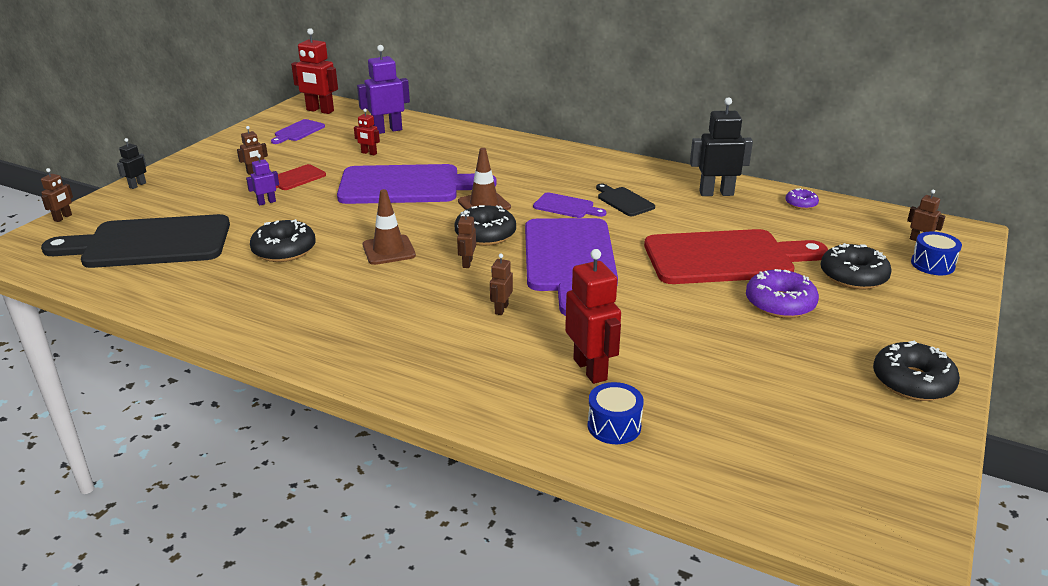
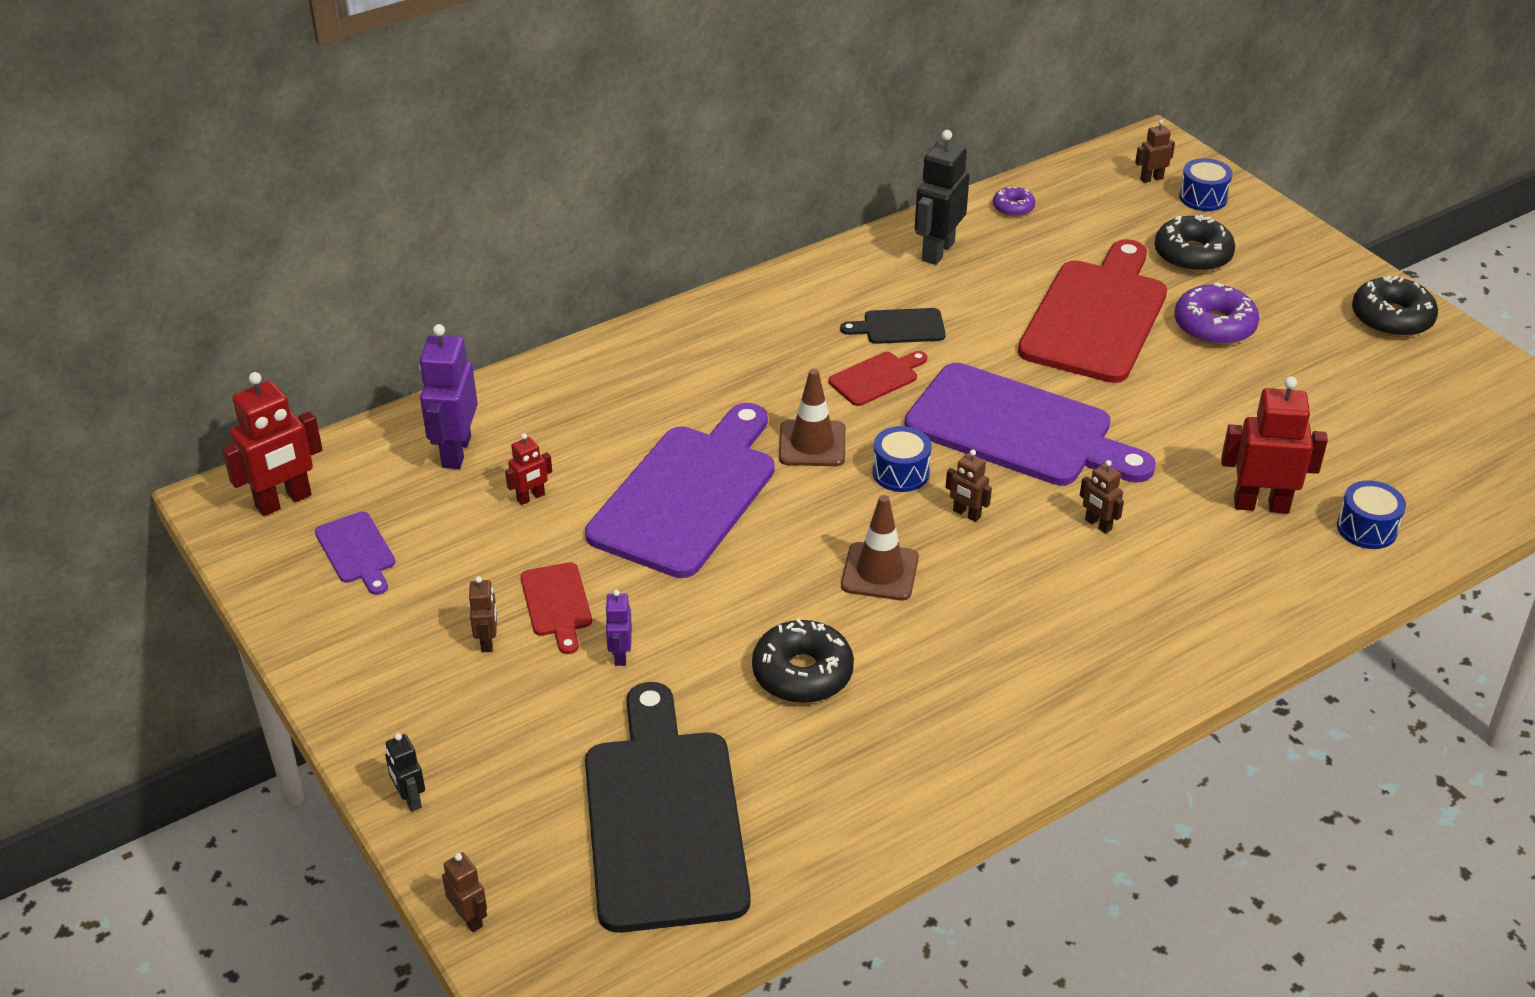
camera: 60 degrees left, 10 degrees up
(149, 243) = (663, 818): black cutting board -> black cutting board turned 150 degrees clockwise
(485, 234) = (900, 472): black donut -> blue drum
(566, 206) = (877, 378): purple cutting board -> red cutting board

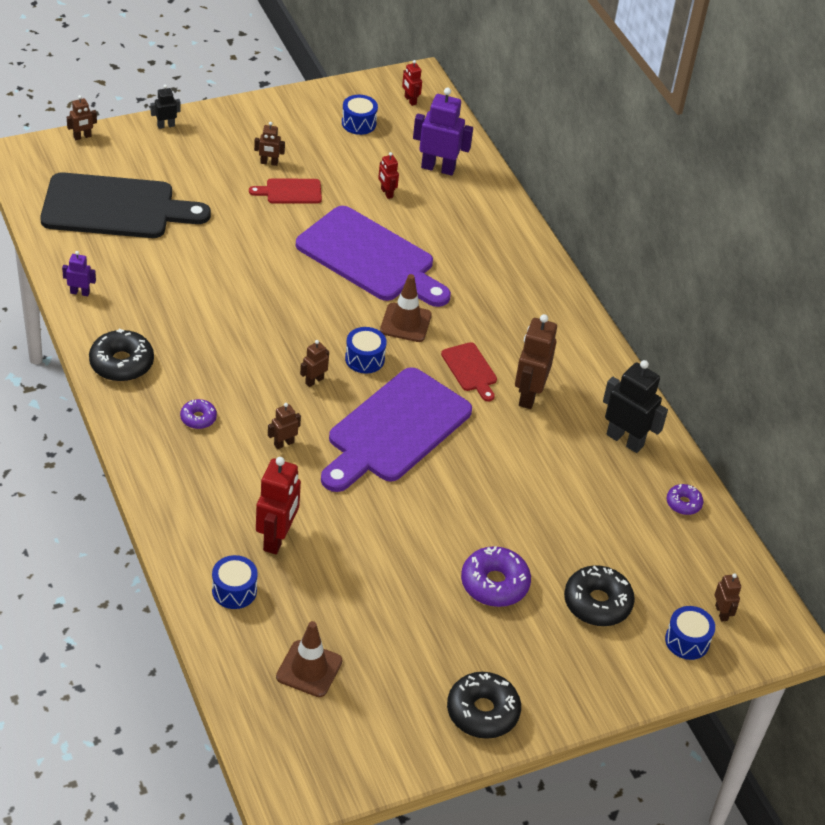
camera: 95 degrees right, 5 degrees up
(284, 501) = (410, 100): red robot -> red robot, size x0.51
(357, 551) = (358, 123): purple cutting board -> blue drum
(620, 655) = (240, 210): purple robot -> purple robot (80, 292)
(802, 673) = (199, 278): black donut -> black donut (121, 363)
(879, 572) = (273, 328): brown traffic cone -> brown traffic cone (309, 669)
(899, 327) = (528, 395): black cutting board -> brown robot
(1096, 316) = (521, 513): red cutting board -> none
(1098, 617) = (198, 418): none -> purple donut

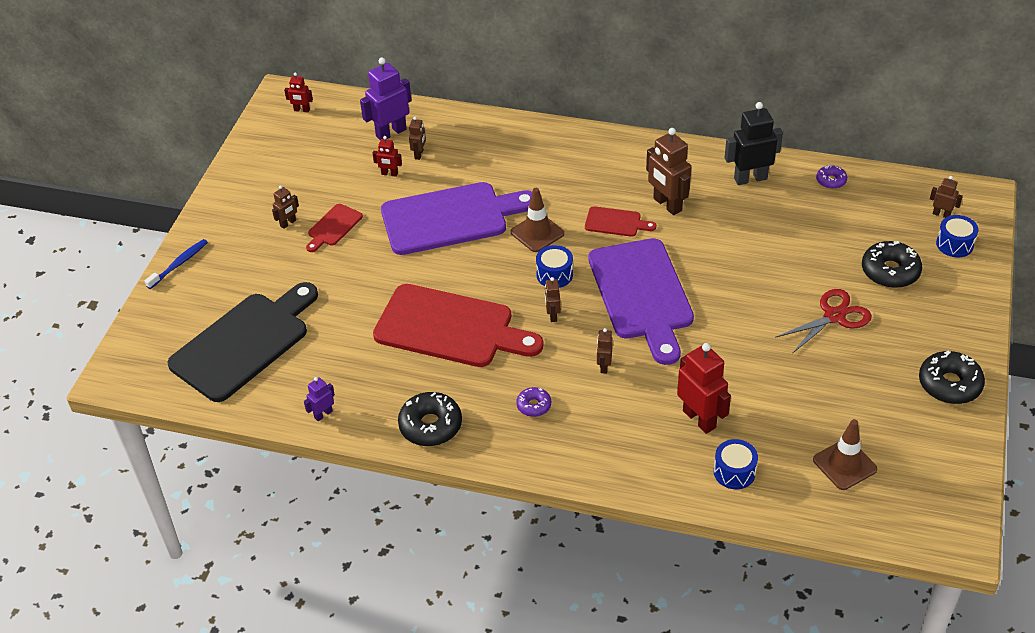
camera: 45 degrees left, 0 degrees up
(82, 137) = (136, 323): brown robot -> brown robot (419, 154)
(166, 125) = (179, 264): black robot -> blue toothbrush
(241, 322) = (450, 328): none -> red cutting board
(358, 123) = (297, 150): blue drum -> none
(494, 584) = (834, 316): purple donut -> red scissors

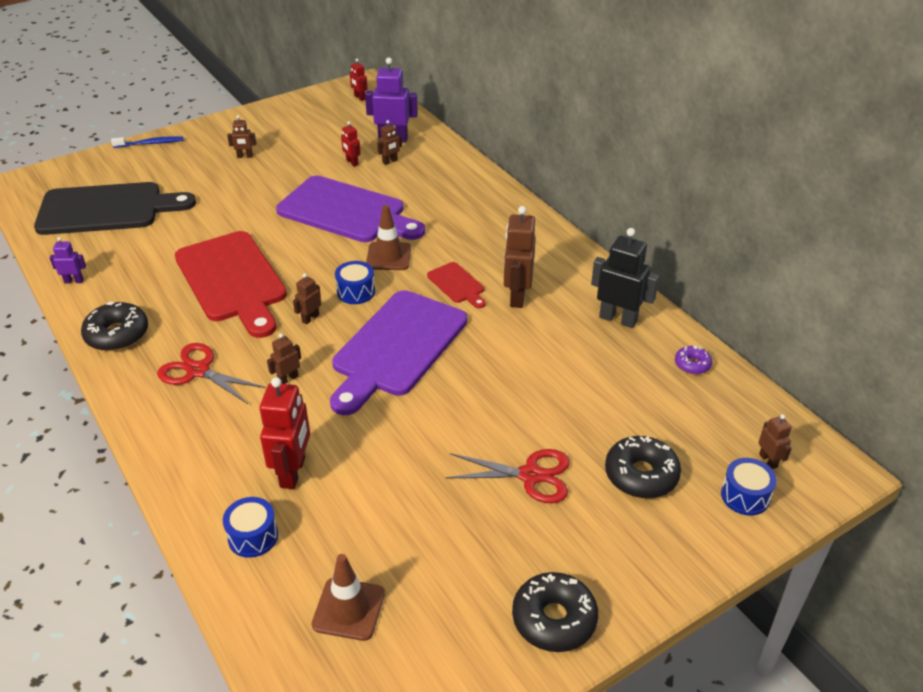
camera: 40 degrees right, 5 degrees down
(333, 227) = (266, 174): red cutting board -> none
(534, 405) = (198, 371): purple donut -> red scissors

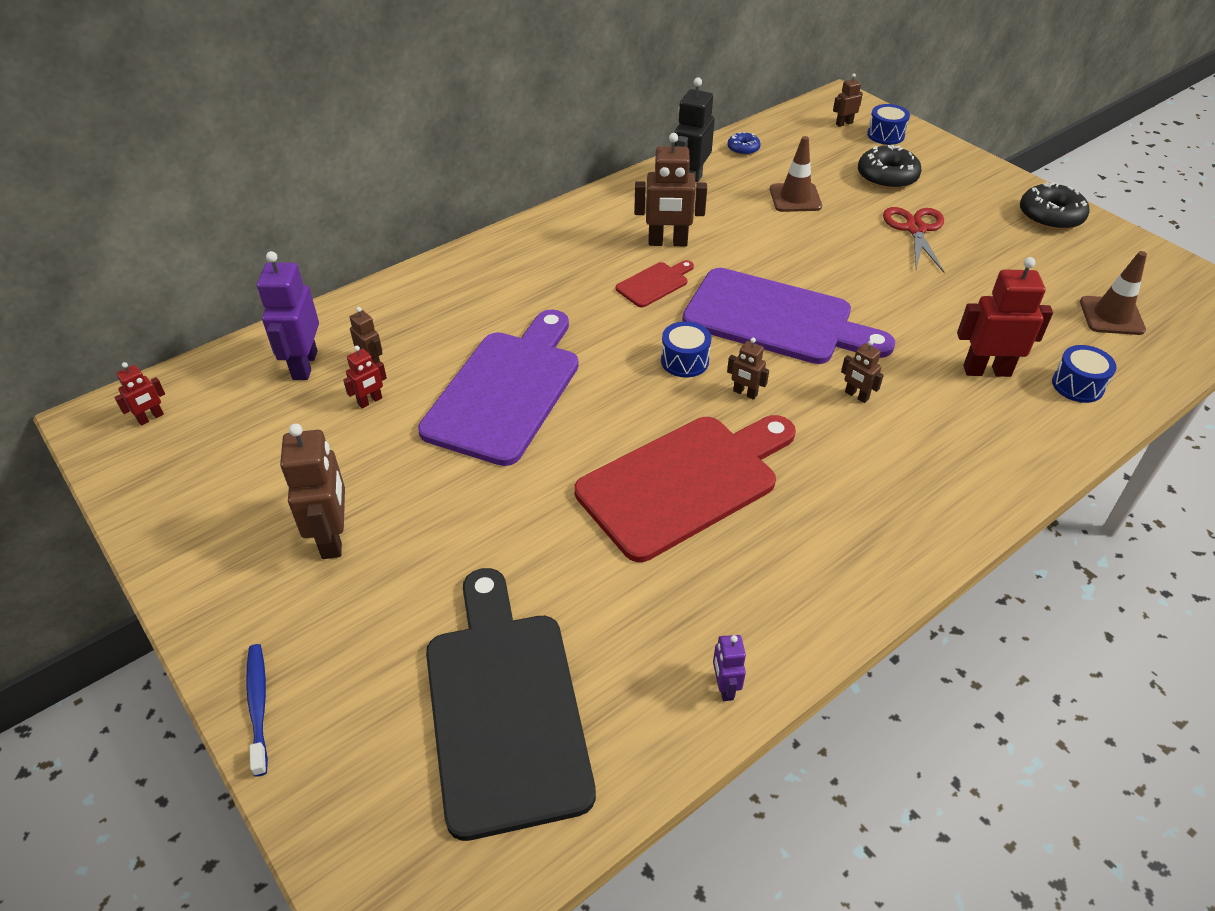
camera: 95 degrees left, 5 degrees up
(117, 334) = (834, 585): black donut -> none
(198, 371) = (872, 478): red scissors -> none
(245, 156) = (333, 537): brown robot -> brown robot, size x1.95
(388, 256) = (607, 341): brown traffic cone -> brown traffic cone (795, 198)
(692, 364) = (743, 149): purple donut -> blue donut

